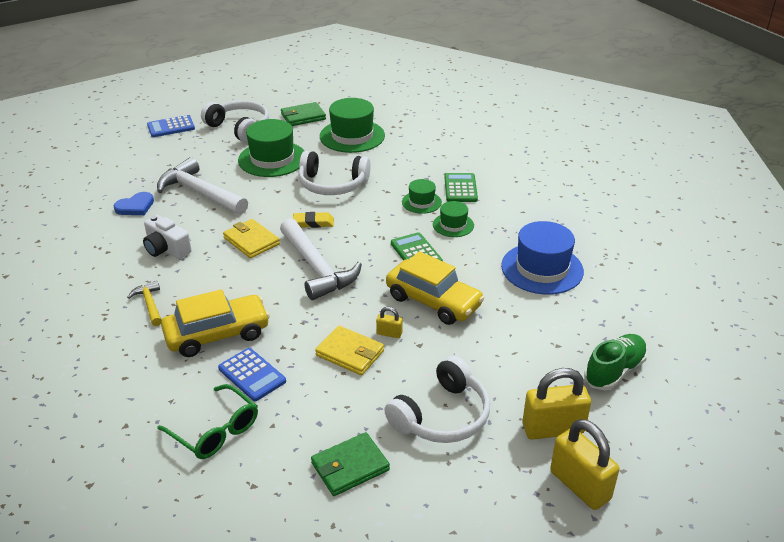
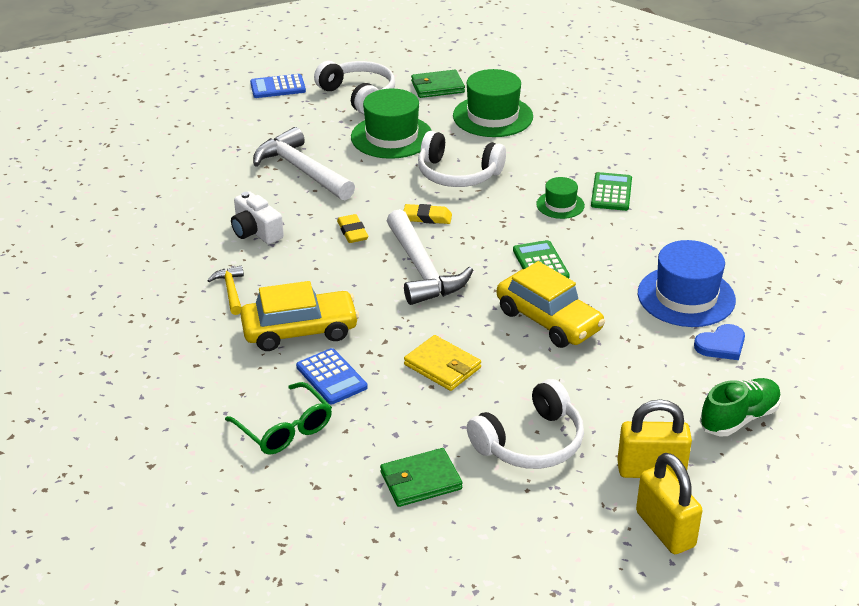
camera: 10 degrees right, 0 degrees up
(135, 206) = (226, 179): blue heart -> blue heart (721, 345)
(251, 241) = (352, 232): yellow wallet -> yellow eraser
(389, 333) = (490, 350): yellow padlock -> none
(453, 225) = (592, 235): green hat -> none

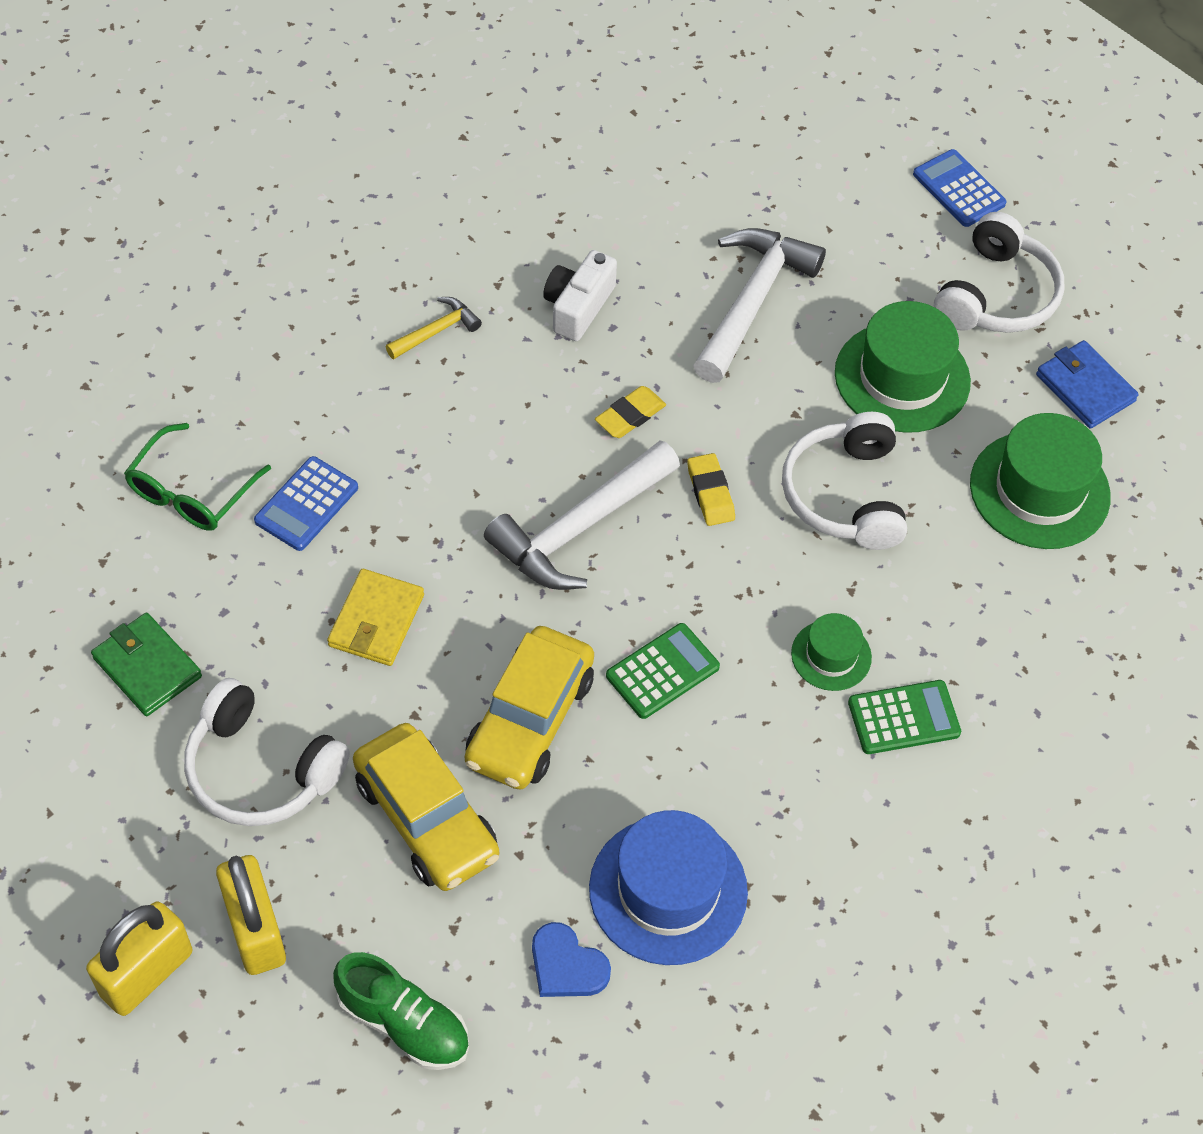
camera: 65 degrees right, 20 degrees up
(300, 331) = (385, 436): yellow car -> yellow car (427, 818)
(437, 87) = (1085, 388): green wallet -> blue wallet

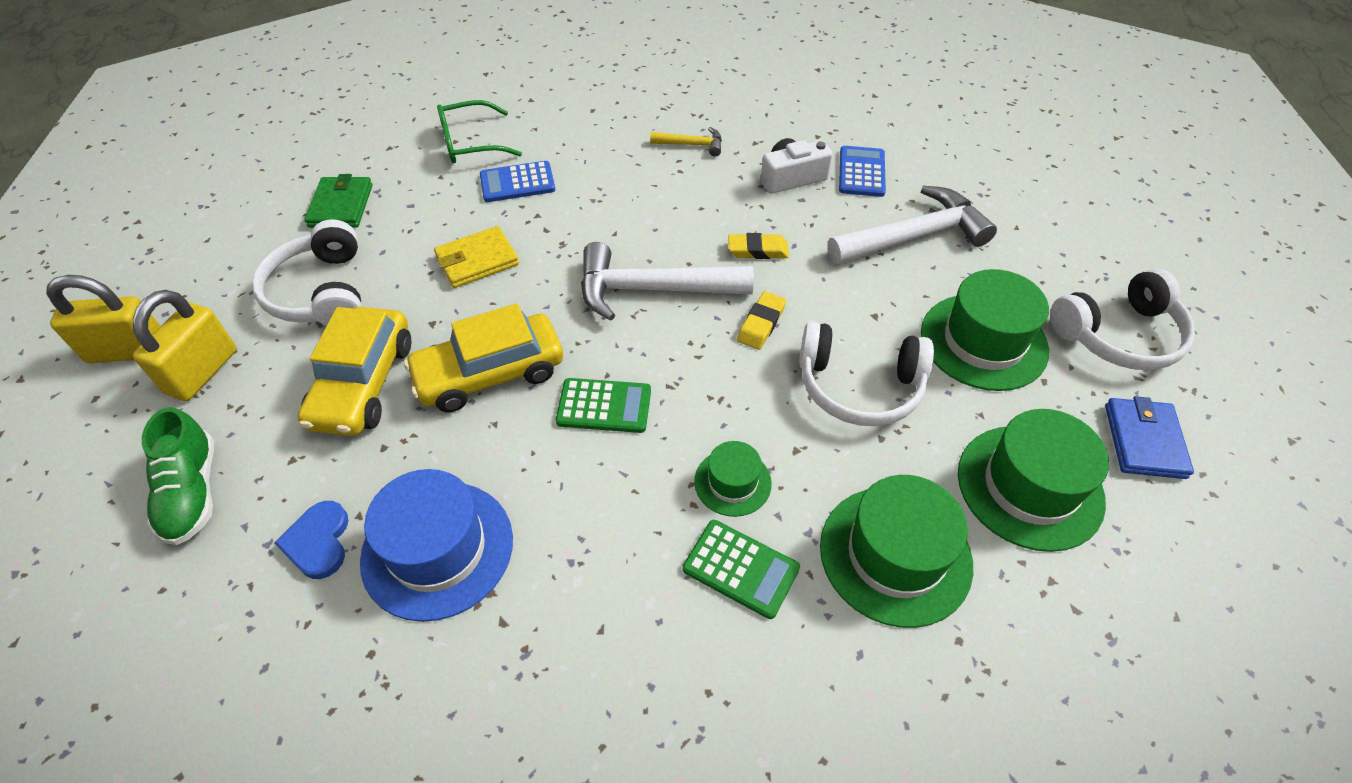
camera: 45 degrees right, 5 degrees down
(845, 495) = (859, 386): white headphones -> white headphones turned 120 degrees counterclockwise
(958, 189) = (1149, 256): blue calculator -> blue calculator (861, 172)
(996, 620) = (895, 554): none -> green hat

